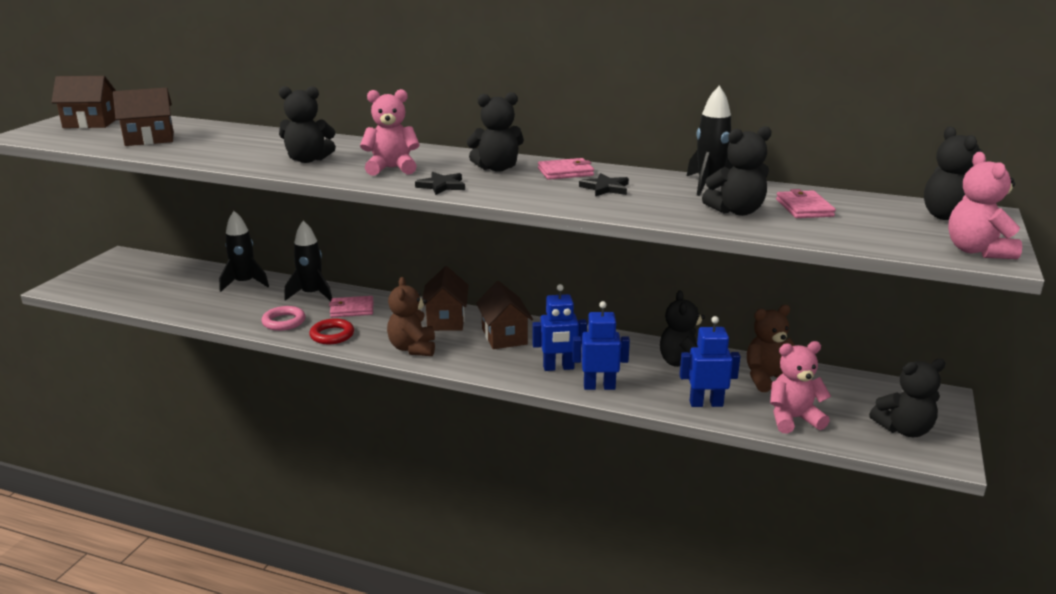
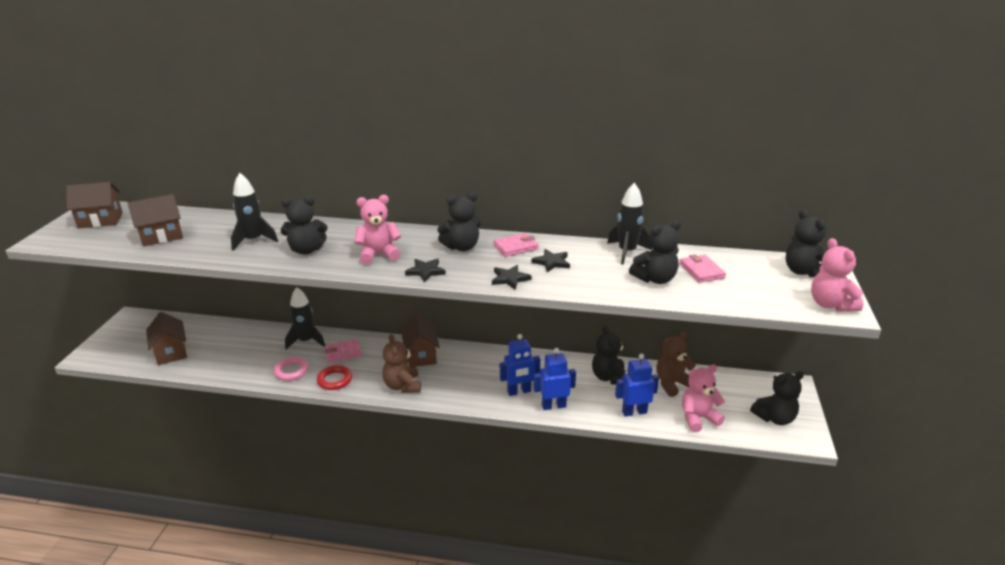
camera: 10 degrees left, 5 degrees up
(245, 283) = (247, 335): black rocket -> black rocket (253, 240)
(504, 336) = (470, 366): brown house -> brown house (171, 352)
(544, 199) = (510, 279): none -> black star

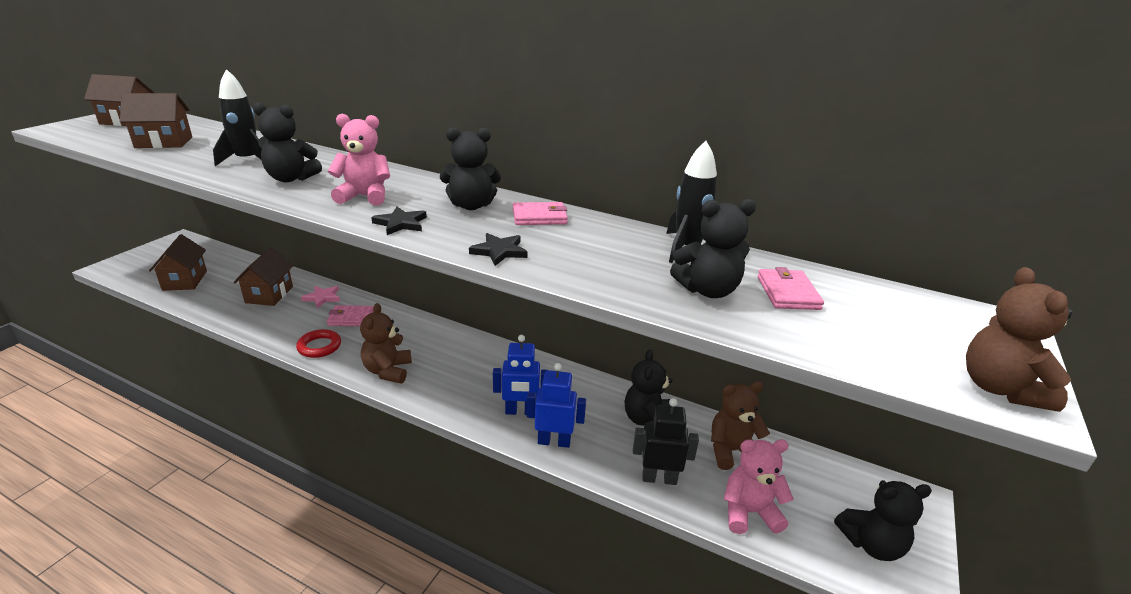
camera: 15 degrees right, 0 degrees up
(291, 371) = (283, 326): pink ring -> none
(306, 341) = (322, 297): black rocket -> pink star
(421, 355) = (433, 340): brown house -> brown house (269, 294)
(551, 262) = (572, 242): black star -> none
(634, 412) = (659, 478): blue robot -> black robot
(803, 271) = (963, 325): black teddy bear -> none
(830, 304) = (999, 388): pink teddy bear -> brown teddy bear

